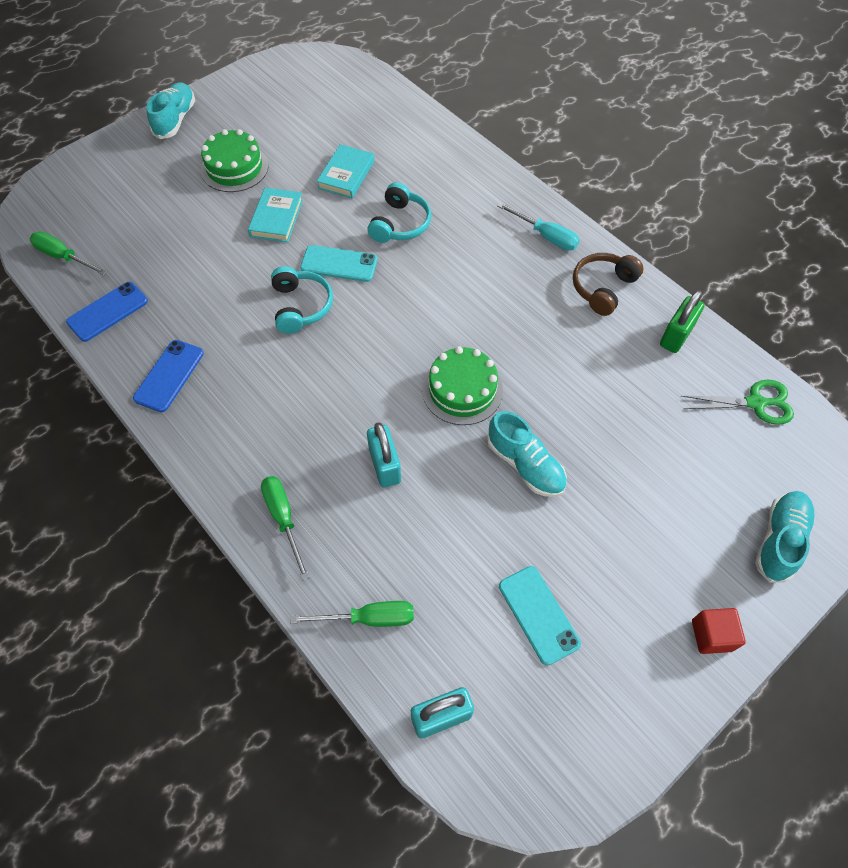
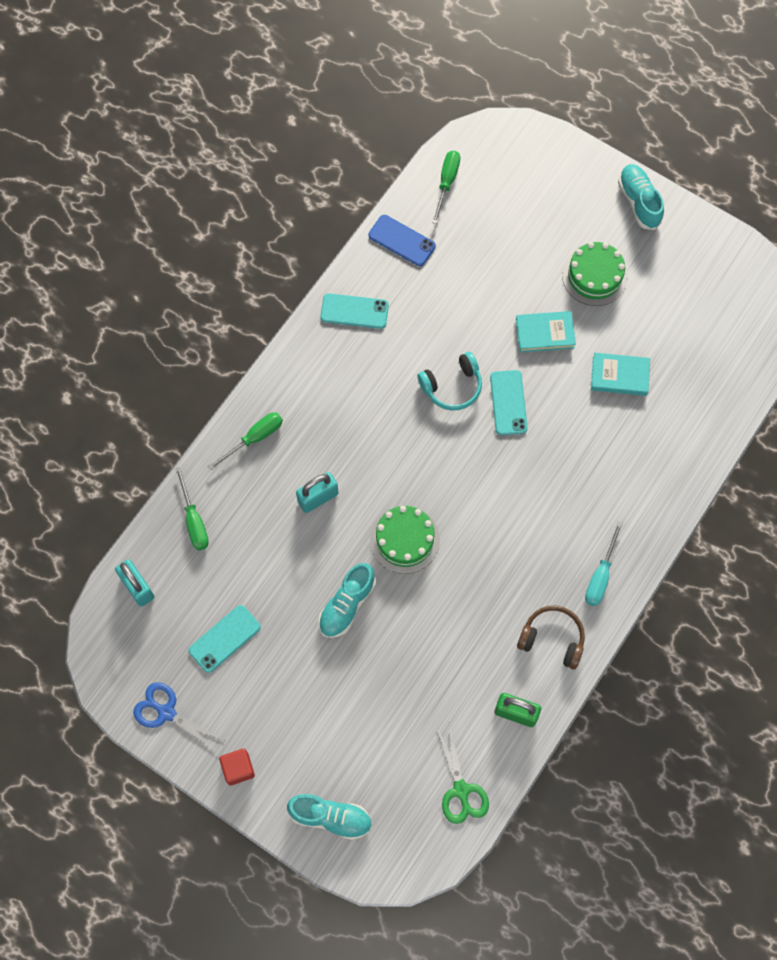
camera: 75 degrees right, 10 degrees up
(169, 375) = (354, 311): blue phone -> turquoise phone
(175, 120) = (639, 202): turquoise shoe -> turquoise shoe turned 105 degrees counterclockwise
(400, 224) = (573, 441): turquoise headphones -> none
(625, 714) = (166, 712): none -> blue scissors

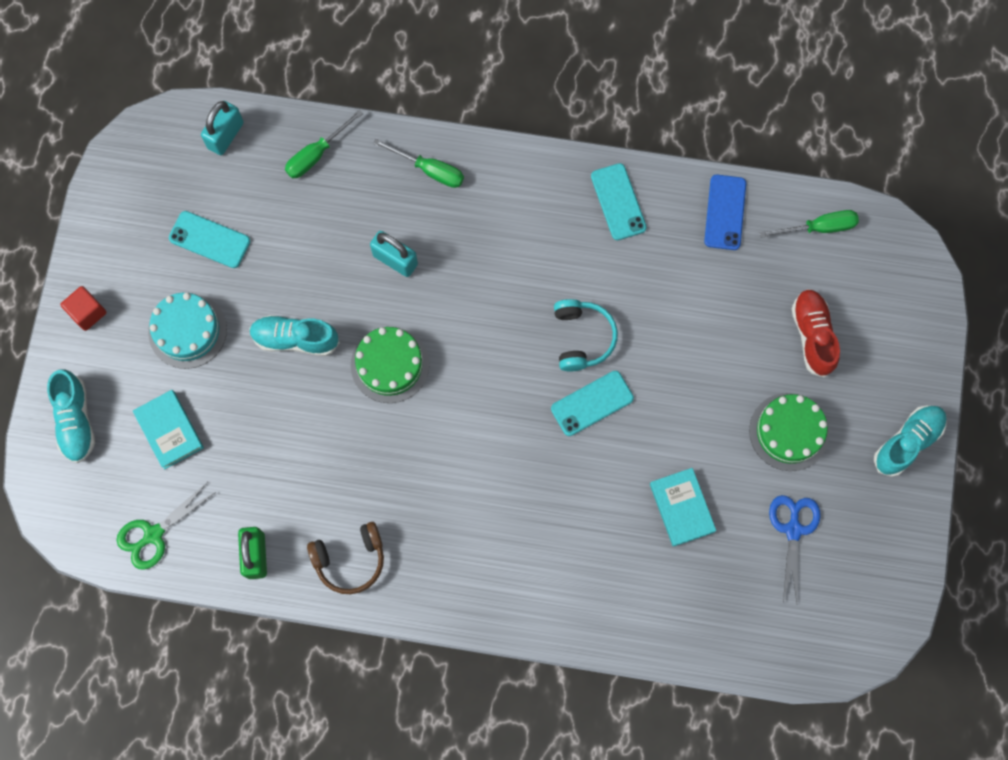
camera: 65 degrees right, 5 degrees up
(166, 712) = (114, 221): blue scissors -> blue scissors (793, 529)
(296, 690) = (187, 330): none -> turquoise cake
(452, 386) = (582, 338): turquoise headphones -> turquoise headphones turned 135 degrees counterclockwise
(528, 226) = (812, 335): none -> red shoe
(545, 333) = (692, 407): turquoise book -> turquoise book (169, 430)
(552, 639) = (350, 559): brown headphones -> brown headphones turned 75 degrees clockwise
(600, 576) = (441, 581): turquoise screwdriver -> none

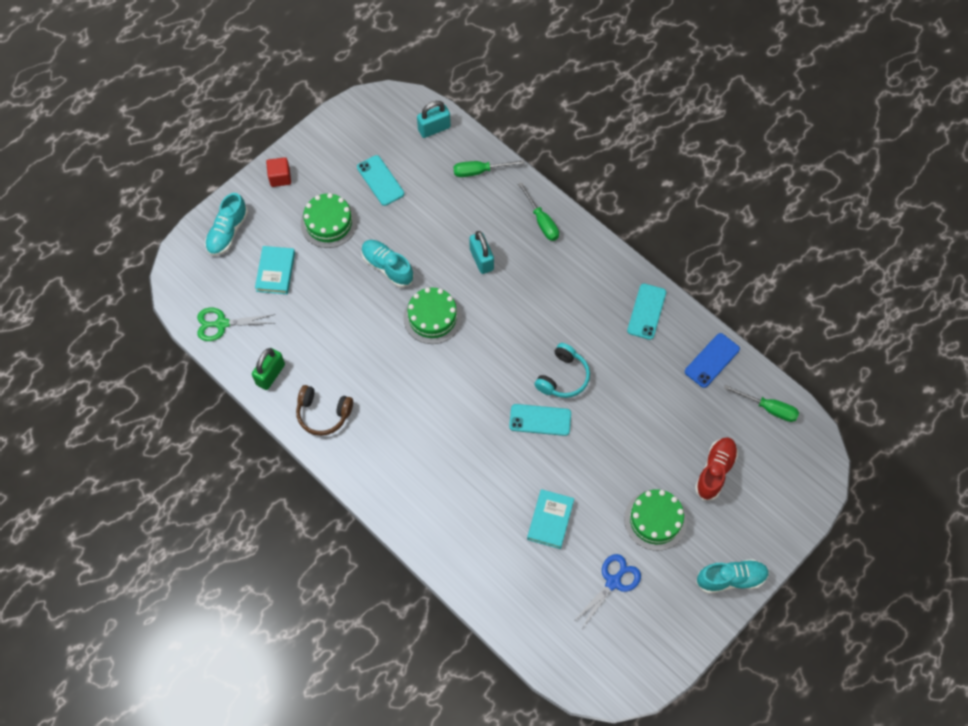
camera: 35 degrees right, 10 degrees down
(187, 330) = (329, 223): turquoise cake -> green cake

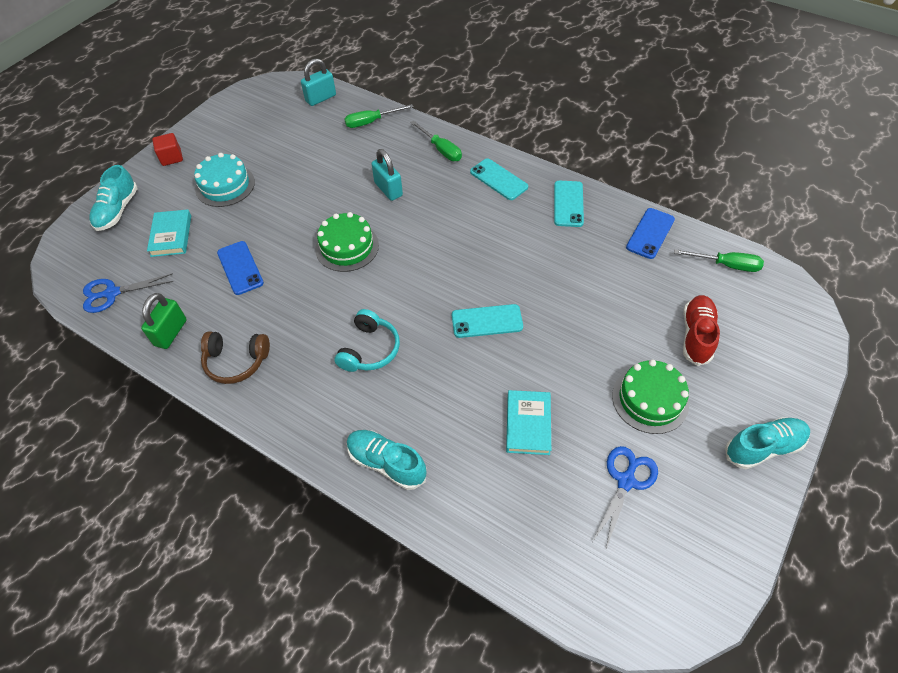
camera: 10 degrees left, 10 degrees down
(222, 324) = (112, 293): green scissors -> blue scissors
(329, 223) = (225, 185): green cake -> turquoise cake
(334, 320) = (240, 268): none -> blue phone
(380, 180) = (274, 144): turquoise phone -> turquoise phone (498, 179)
(387, 267) = (291, 212): turquoise shoe -> turquoise shoe (386, 463)
(563, 377) = (500, 276): turquoise headphones -> turquoise headphones (369, 349)

